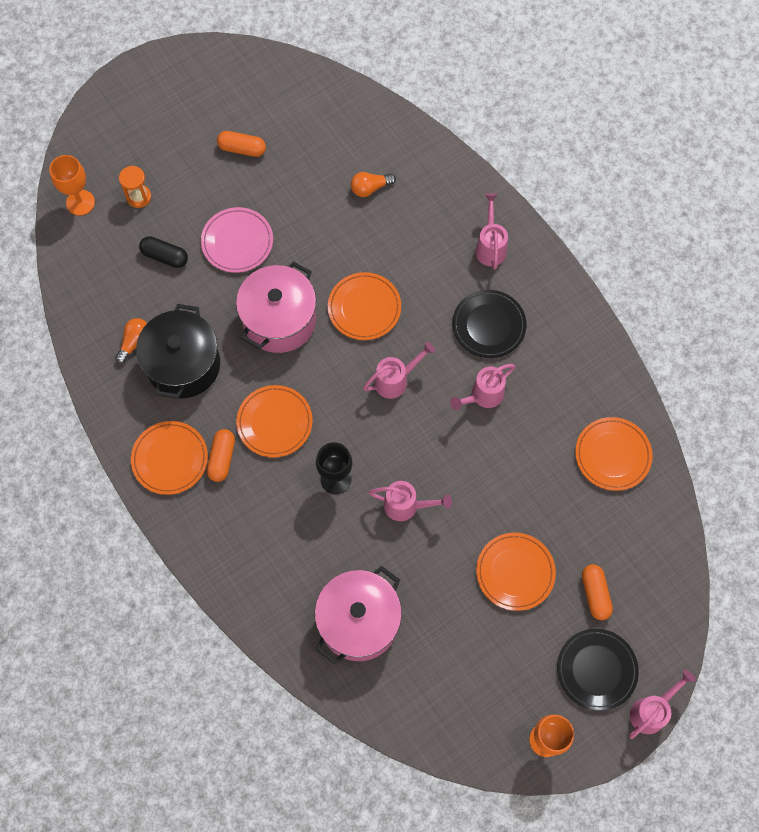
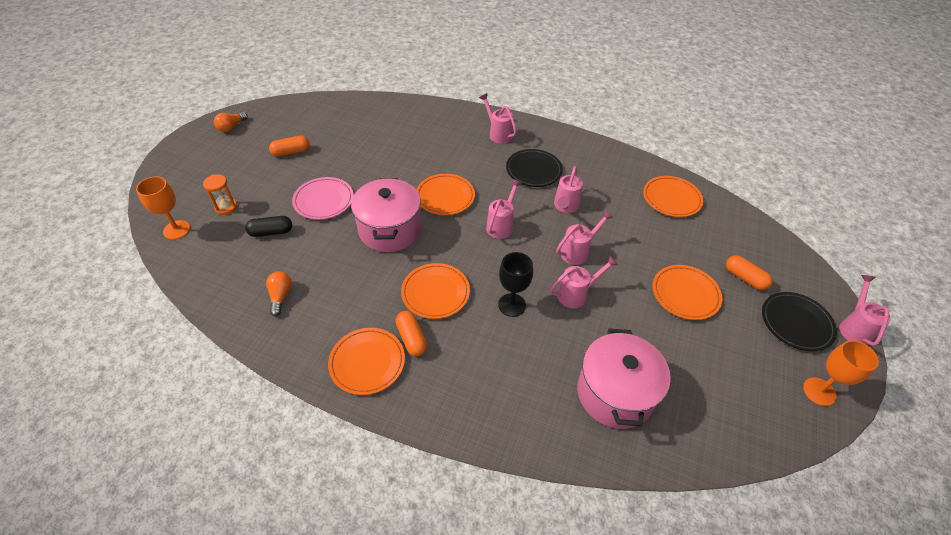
camera: 35 degrees left, 20 degrees down
(183, 365) = (333, 291): black pot -> none
(370, 188) = (397, 137): orange light bulb -> orange light bulb (231, 127)
(448, 459) = (578, 252): none -> pink watering can

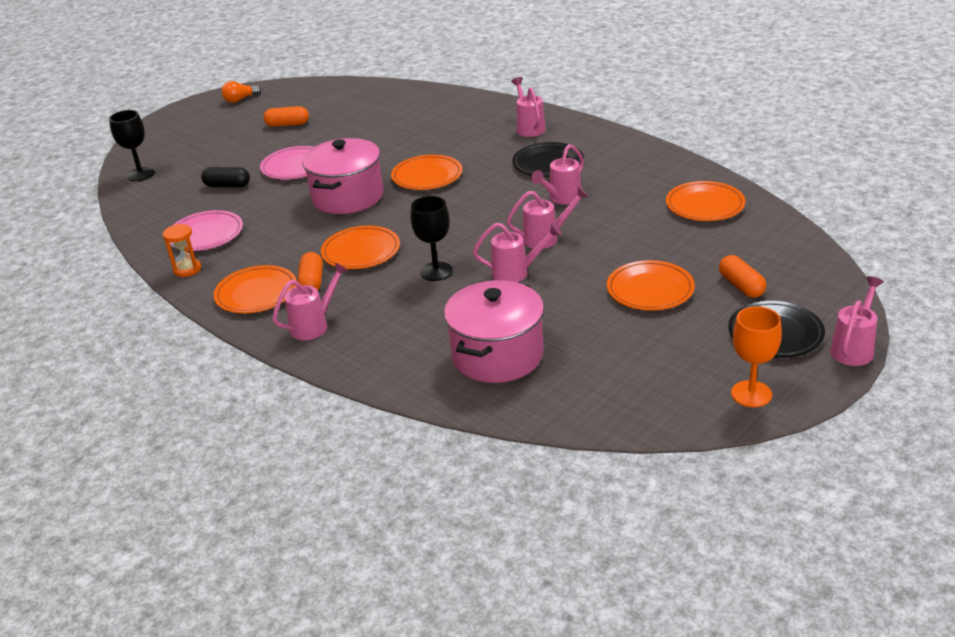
camera: 25 degrees right, 15 degrees down
(176, 230) = (141, 174): orange goblet -> black goblet
(226, 207) = (196, 162): orange hourglass -> orange hourglass (187, 269)
(280, 296) = (206, 234): orange light bulb -> pink plate
(501, 225) = (473, 206): pink watering can -> pink watering can (314, 325)

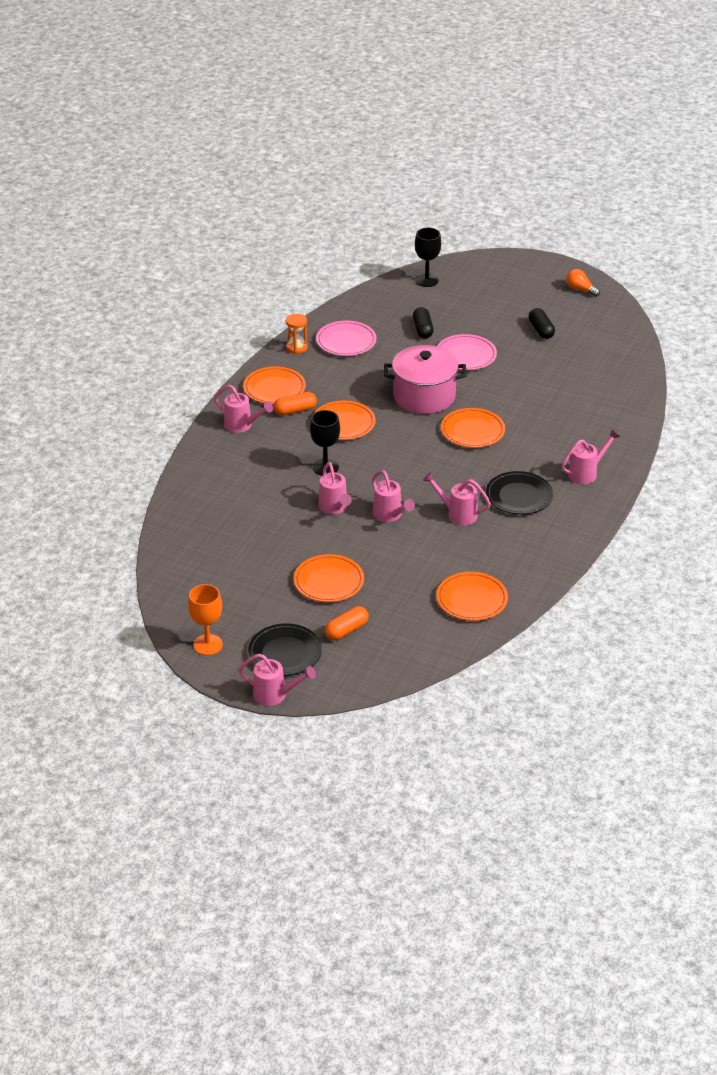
camera: 70 degrees right, 5 degrees up
(287, 124) = (541, 330): orange capsule -> black capsule
(497, 355) = (226, 518): pink pot -> none

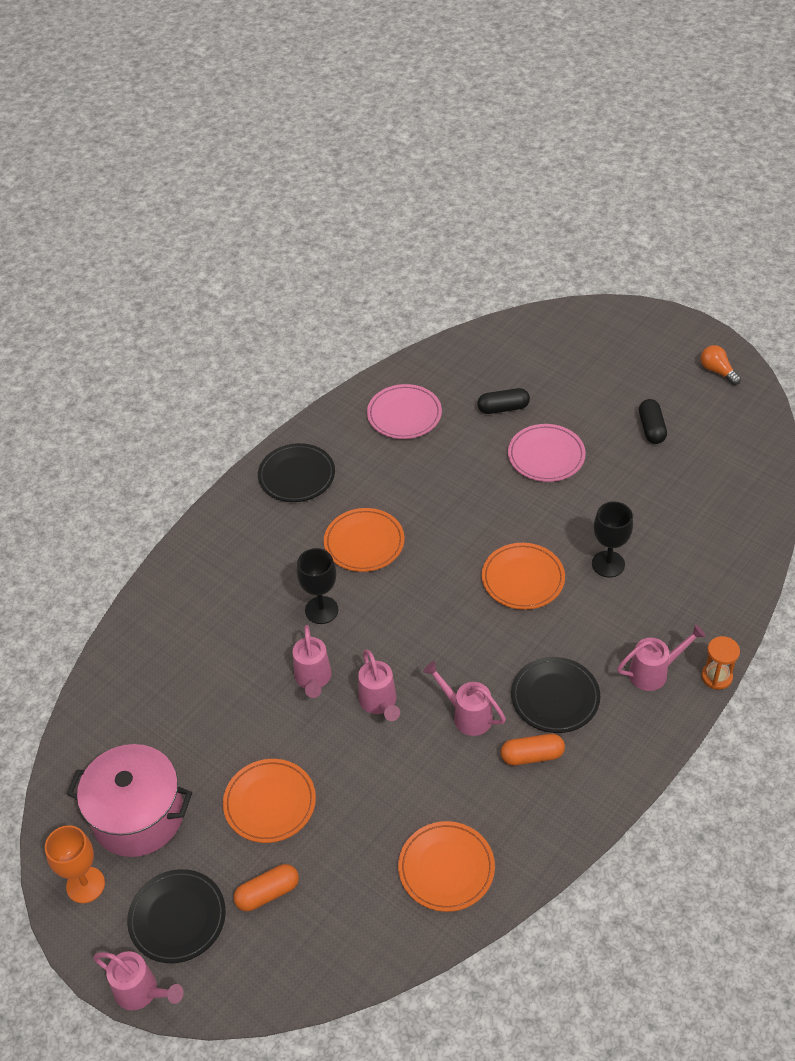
camera: 15 degrees right, 10 degrees up
(242, 425) = (240, 528): pink watering can -> none
(274, 388) = (297, 476): orange plate -> black plate
(295, 410) = (311, 513): orange capsule -> orange capsule (532, 756)
(297, 348) = (342, 416): orange hourglass -> orange hourglass (716, 677)
(422, 329) = (503, 408): black capsule -> black capsule turned 75 degrees clockwise
(424, 396) = (476, 514): pink pot -> pink pot (138, 816)
(426, 280) = (528, 334): black goblet -> black goblet (608, 564)

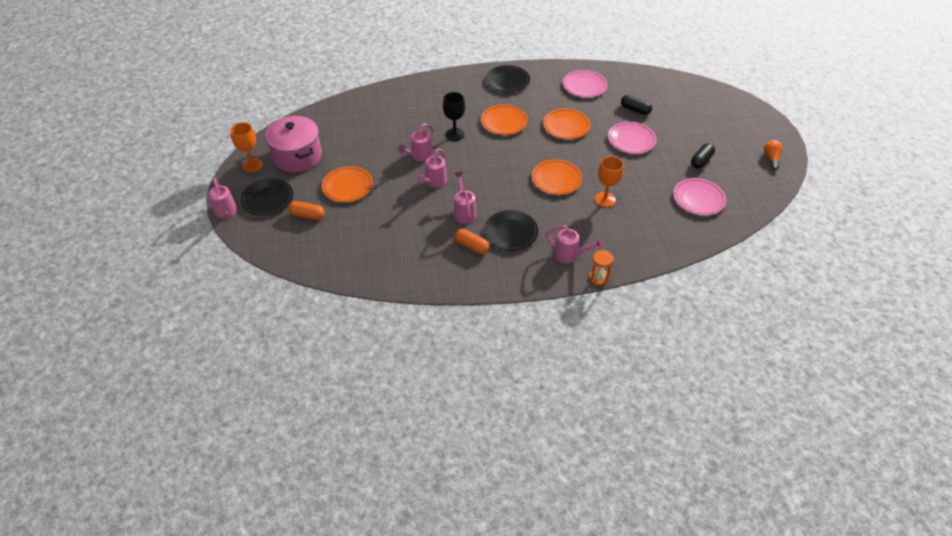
camera: 40 degrees right, 0 degrees up
(446, 868) = (383, 259): orange plate -> orange plate (566, 126)
(608, 564) = (605, 199): black goblet -> orange goblet
(703, 484) = (698, 199): none -> pink plate

